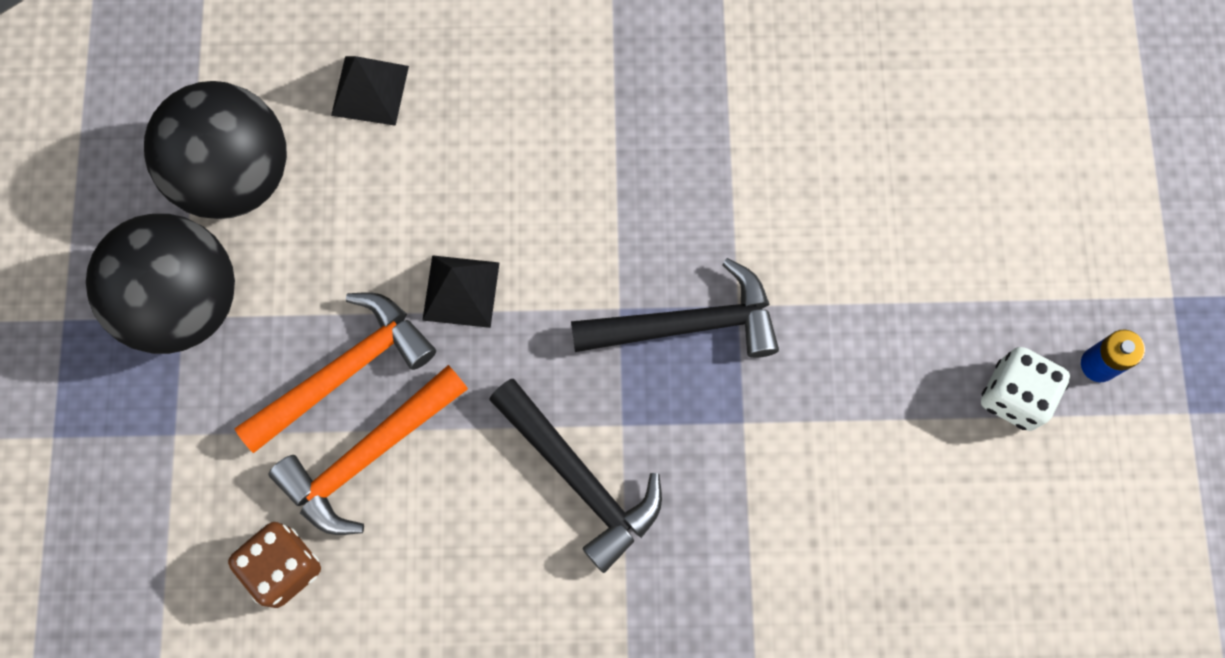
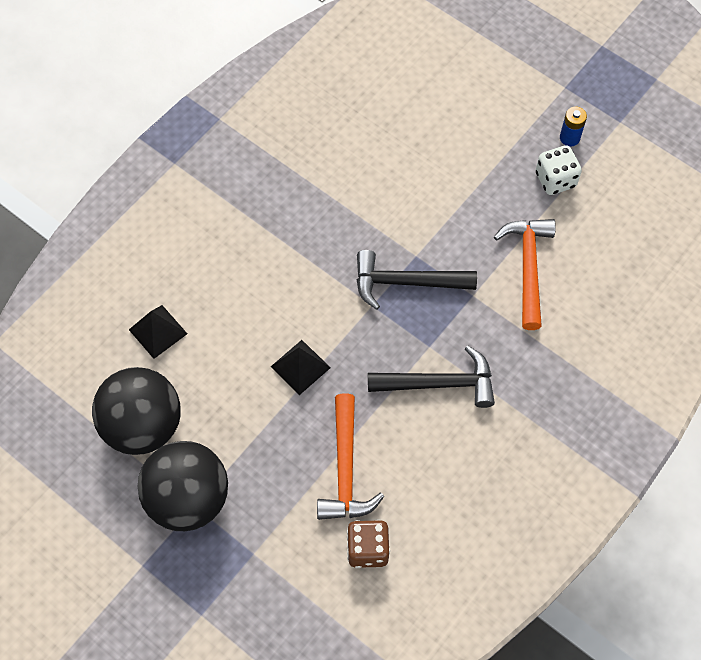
camera: 50 degrees left, 10 degrees down
(345, 371) = (293, 449): orange hammer -> orange hammer (528, 267)
(687, 324) = (406, 282): black hammer -> black hammer turned 120 degrees counterclockwise

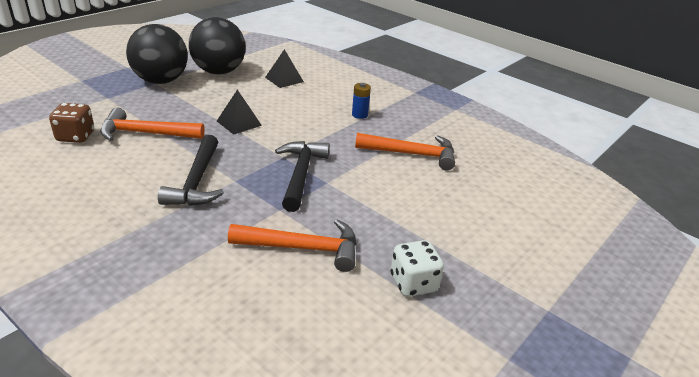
camera: 90 degrees right, 30 degrees down
(343, 173) = (412, 154): none -> orange hammer
(569, 138) = (473, 303): blue battery -> blue battery (359, 115)

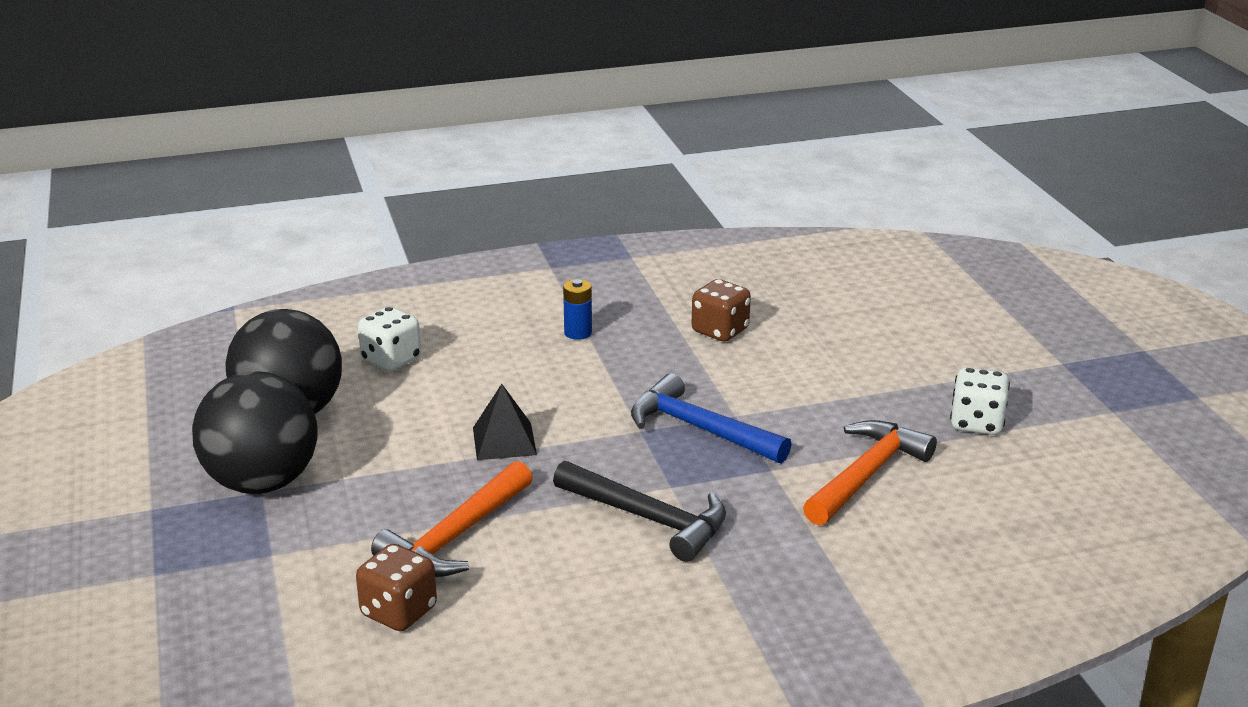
camera: 55 degrees left, 5 degrees down
(284, 79) = (391, 360): black pyramid -> white dice
(300, 174) = (699, 429): black hammer -> blue hammer
(412, 154) = (720, 331): orange hammer -> brown dice

